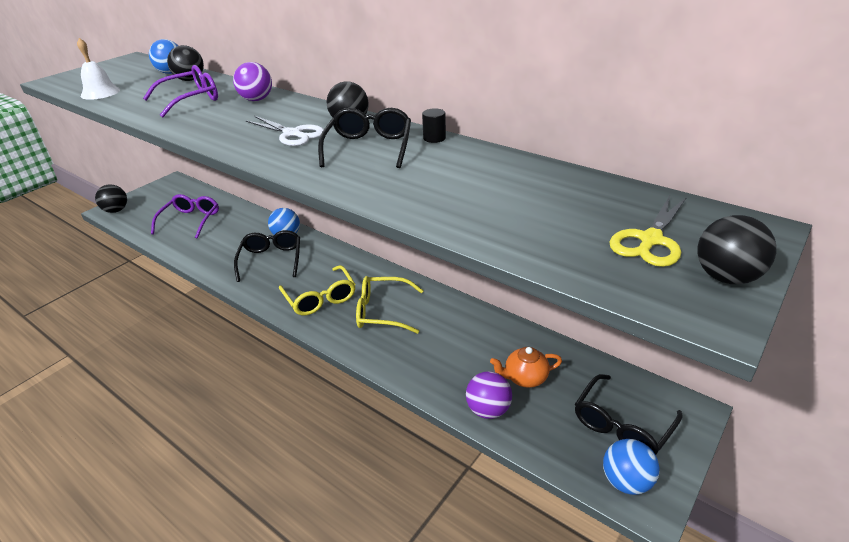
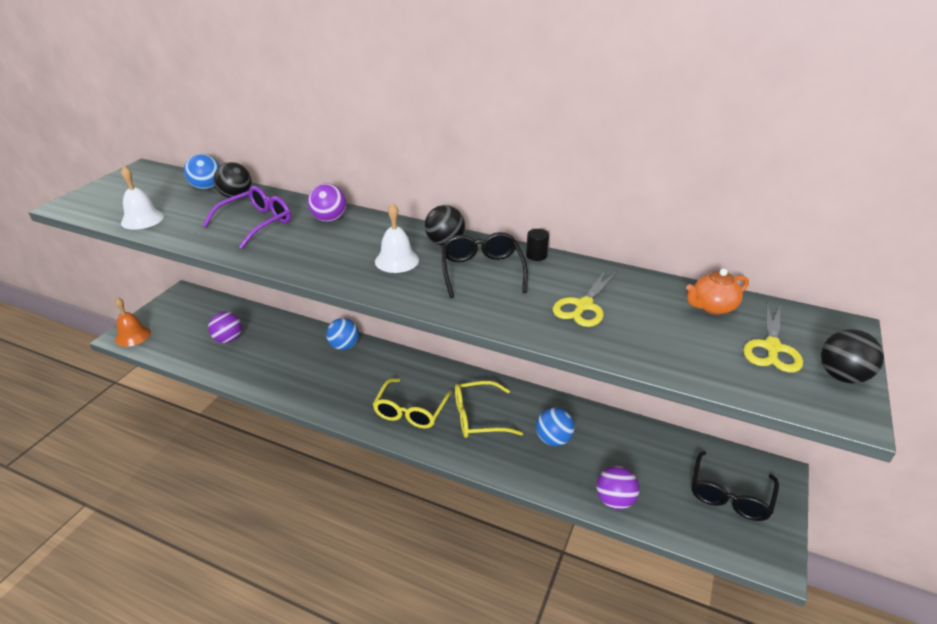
camera: 15 degrees left, 0 degrees up
(116, 210) = (132, 336): black ball -> orange bell
(191, 220) = (228, 339): purple glasses -> purple ball
(271, 260) = (340, 375): black glasses -> none
(293, 134) = (397, 260): white scissors -> white bell
(320, 298) = (411, 411): yellow glasses -> yellow glasses turned 60 degrees clockwise
(453, 184) = (583, 306): none -> yellow scissors
(525, 378) = (634, 464): orange teapot -> orange teapot (712, 307)
(626, 481) = (750, 545): blue ball -> blue ball (553, 439)

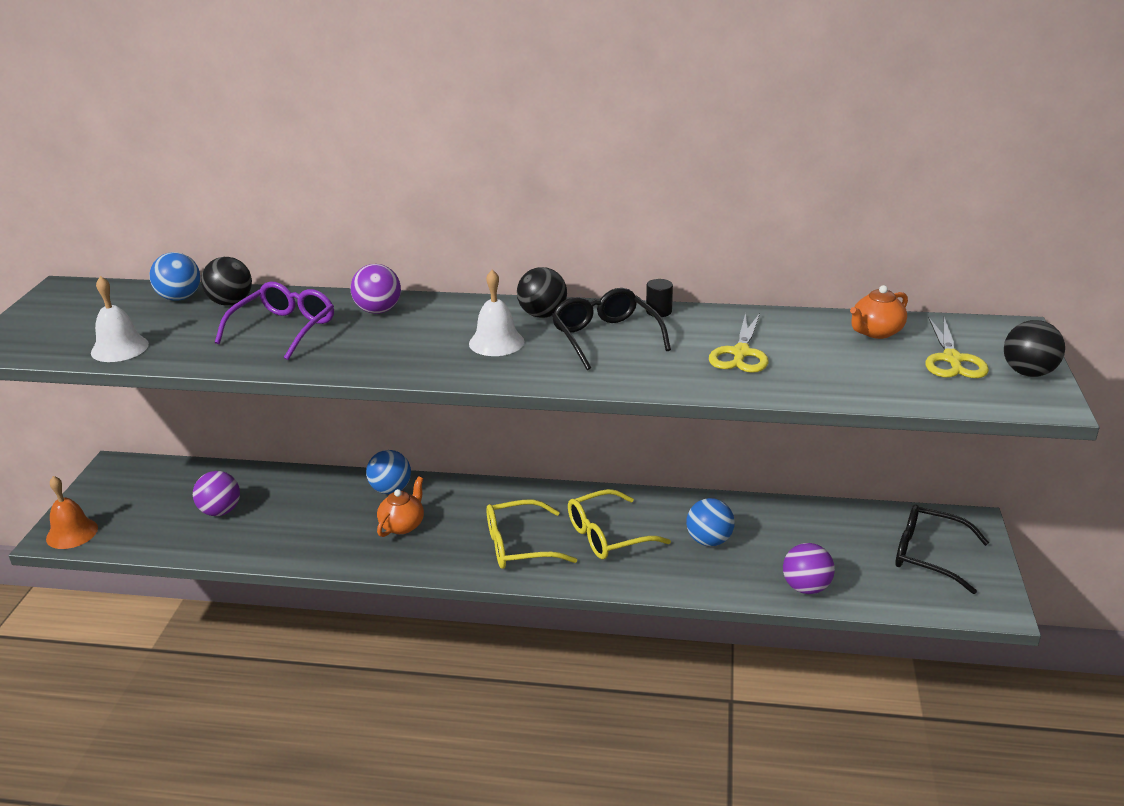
camera: 15 degrees left, 5 degrees down
(339, 376) = (402, 525): none -> orange teapot
(411, 411) = (519, 546): yellow glasses -> yellow glasses turned 75 degrees clockwise
(729, 495) = (928, 555): black glasses -> black glasses turned 105 degrees clockwise

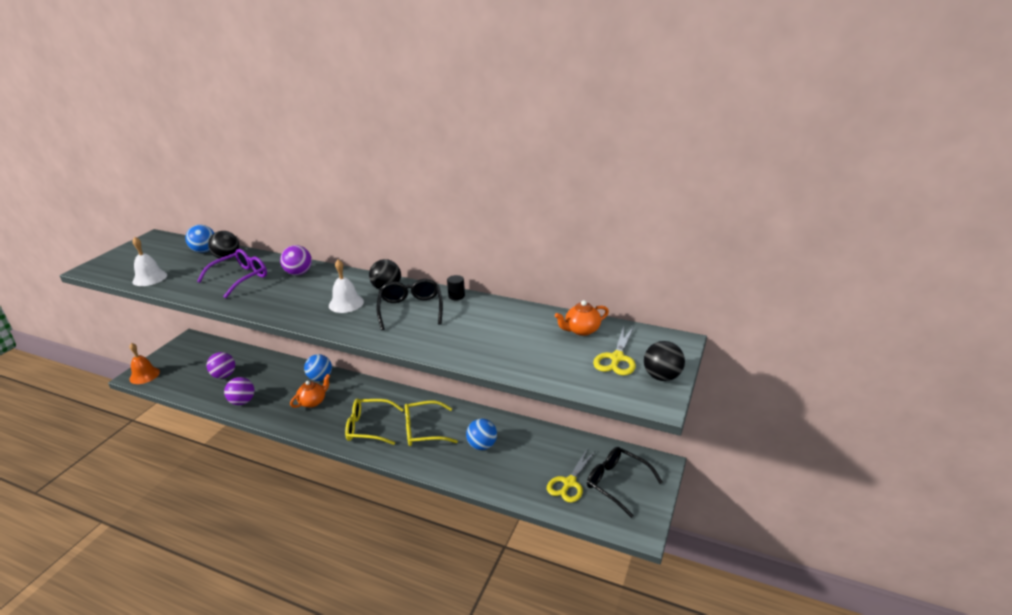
camera: 15 degrees right, 0 degrees up
(740, 354) = (483, 333): yellow scissors -> yellow scissors (569, 483)
(806, 587) = (523, 490): purple ball -> purple ball (242, 401)

